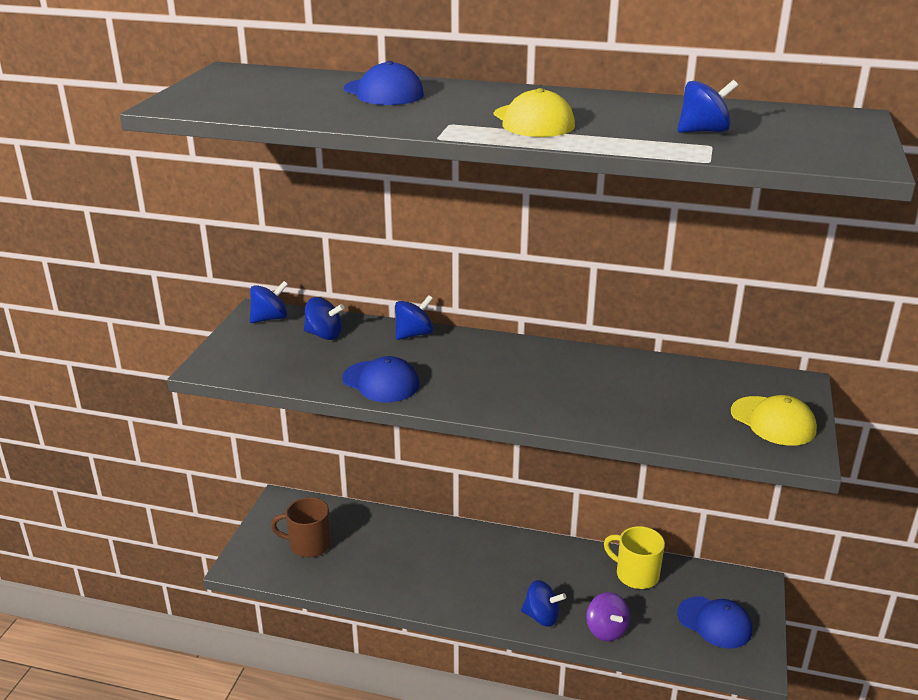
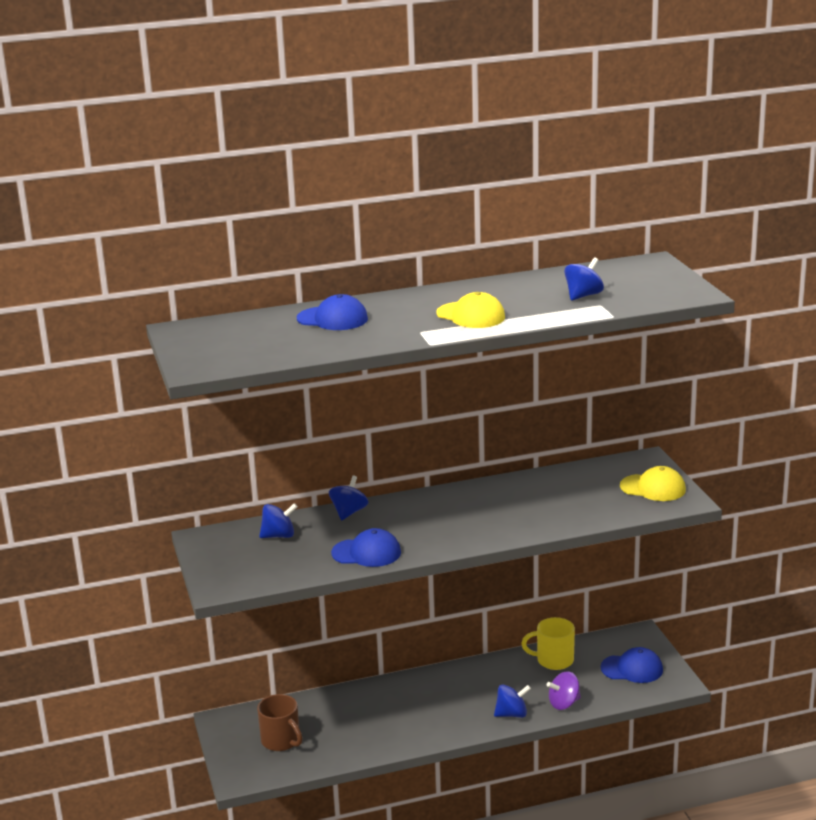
camera: 30 degrees left, 5 degrees down
(270, 318) = (217, 538): blue spinning top -> none
(308, 544) = (281, 741): brown mug -> brown mug turned 105 degrees counterclockwise
(606, 630) = (564, 703): purple spinning top -> purple spinning top turned 120 degrees clockwise

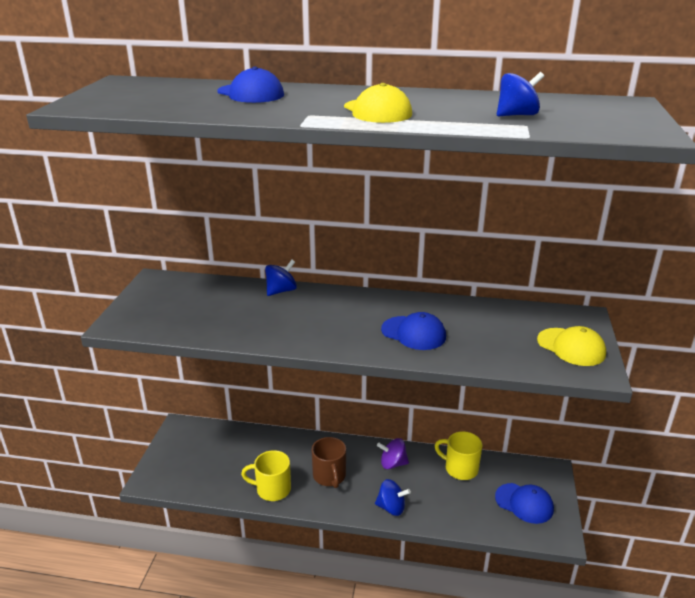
camera: 25 degrees right, 5 degrees up
(279, 536) = (209, 294): blue spinning top -> none
(281, 741) = (203, 460): brown mug -> brown mug (329, 476)
(366, 553) = (257, 330): blue cap -> blue cap (413, 333)
(380, 740) = (272, 489): none -> yellow mug
(564, 703) = (442, 515): purple spinning top -> purple spinning top (393, 463)

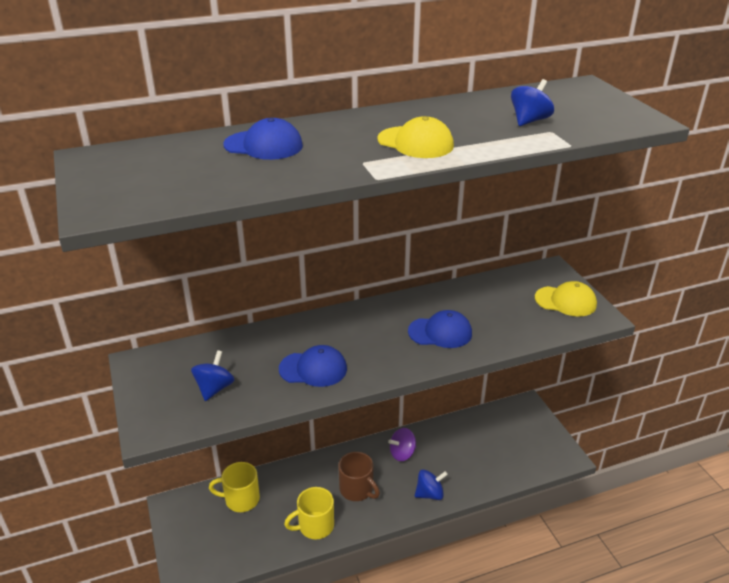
camera: 30 degrees left, 5 degrees up
(281, 291) = (283, 330): blue spinning top -> blue spinning top (214, 388)
(460, 468) = (459, 433): yellow mug -> yellow mug (241, 499)
(524, 503) = (526, 442): blue cap -> blue cap (313, 369)

